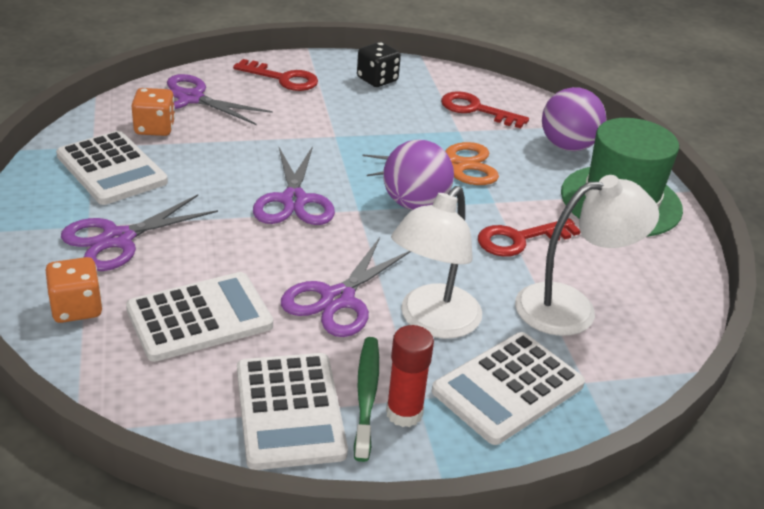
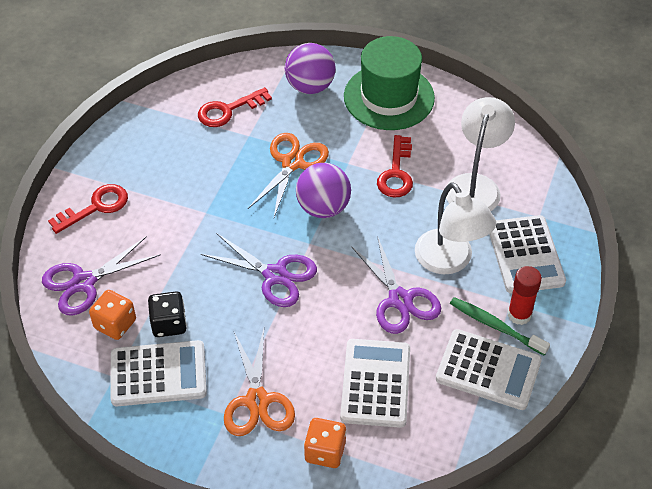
camera: 55 degrees left, 15 degrees up
(118, 239) = (257, 401): purple scissors -> orange scissors
(377, 79) = (142, 147): black dice -> black dice (169, 324)

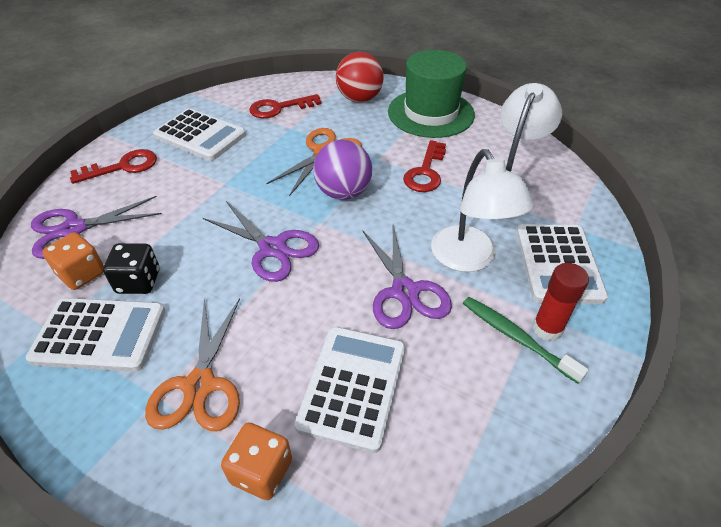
camera: 10 degrees right, 5 degrees down
(310, 86) = (359, 99): purple ball -> red ball
(488, 370) = (502, 392): white calculator -> white calculator (200, 135)

